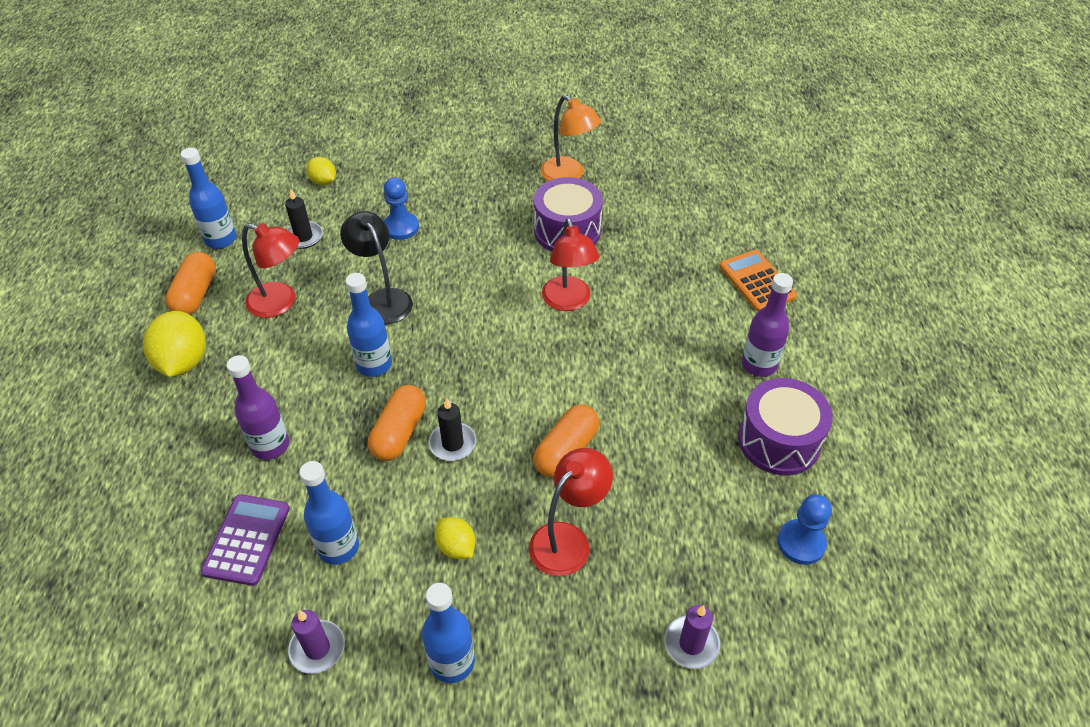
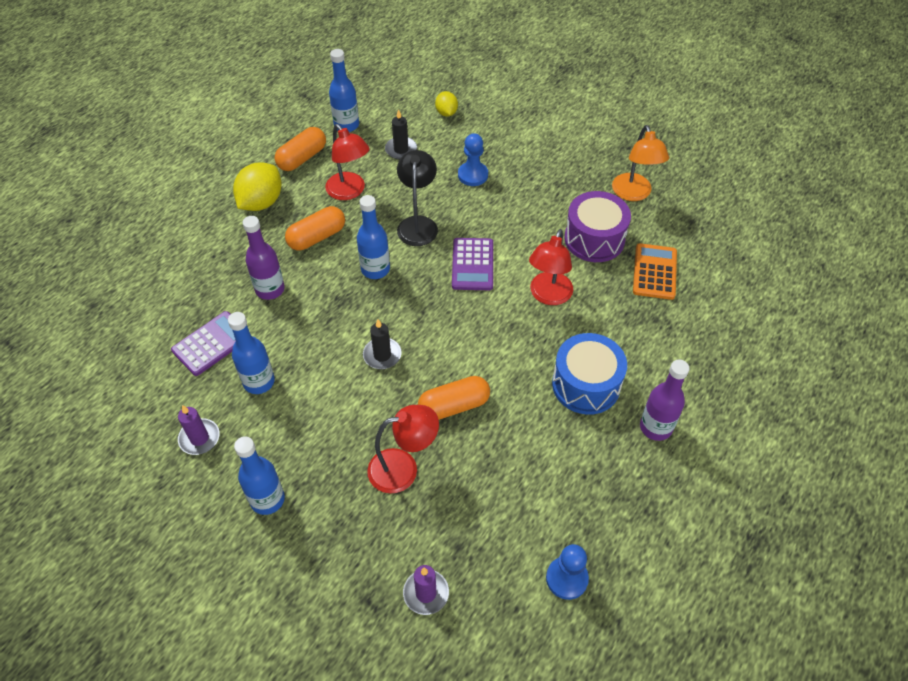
camera: 35 degrees right, 5 degrees up
(399, 432) = (354, 327): orange capsule -> orange capsule (317, 237)
(456, 547) = (328, 427): yellow lemon -> none
(472, 310) = (472, 264): none -> purple calculator
(669, 362) = (586, 385): none -> blue drum
(757, 281) = (715, 360): orange calculator -> orange calculator (654, 272)
(779, 441) = (618, 494): purple drum -> none

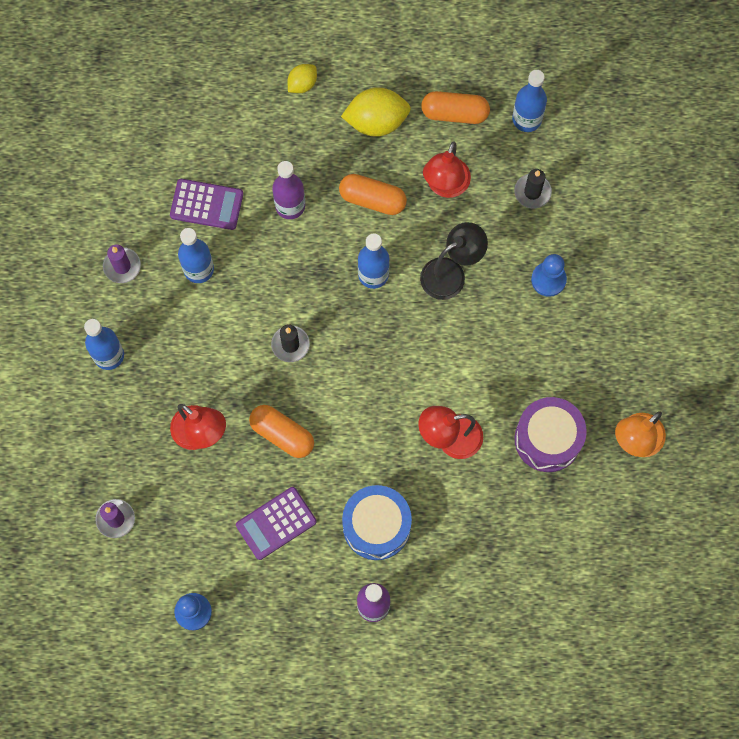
camera: 55 degrees right, 20 degrees up
(446, 113) = (615, 198): yellow lemon -> yellow lemon (302, 84)
(472, 264) = (438, 352): purple calculator -> purple calculator (276, 523)
(654, 272) = (546, 515): orange calculator -> none

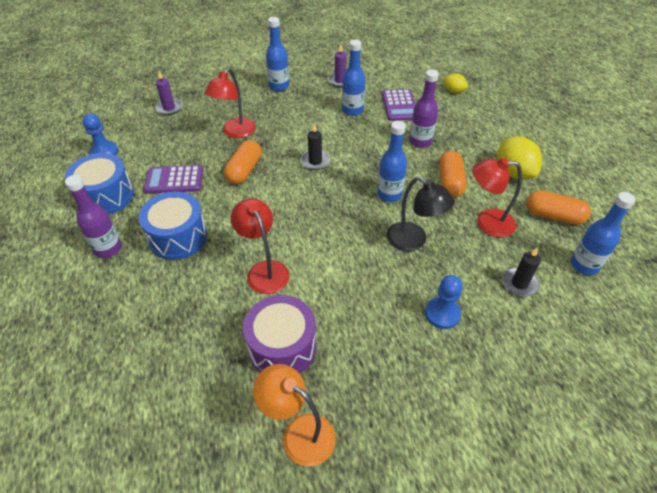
camera: 75 degrees right, 25 degrees down
(276, 523) = (174, 180): purple calculator -> purple calculator turned 45 degrees counterclockwise
(282, 609) = (106, 196): none -> blue drum
(302, 84) = (514, 131): yellow lemon -> yellow lemon (453, 91)
(454, 113) = (553, 216): orange capsule -> orange capsule turned 60 degrees counterclockwise

